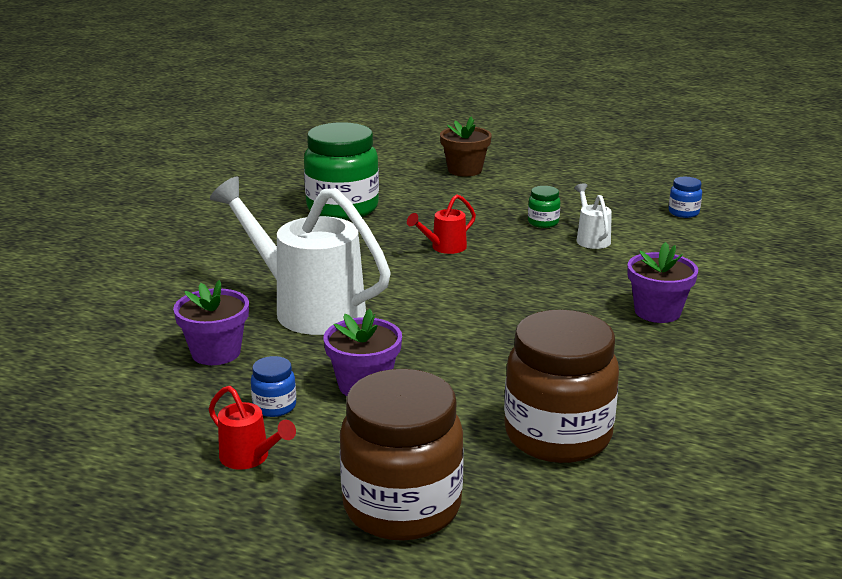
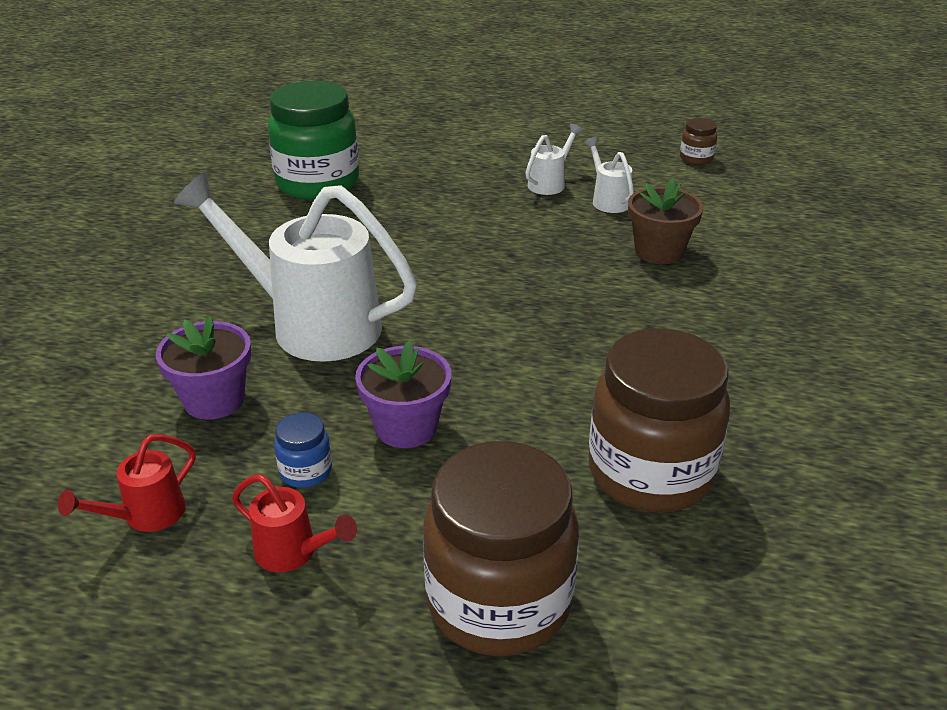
camera: 10 degrees left, 10 degrees up
(444, 248) = (449, 226): red watering can -> red watering can (146, 515)
(465, 170) = (443, 122): brown flower pot -> brown flower pot (659, 251)
(543, 222) = (549, 183): green jar -> white watering can
(657, 312) = (708, 290): purple flower pot -> none
(683, 213) = (696, 158): blue jar -> brown jar

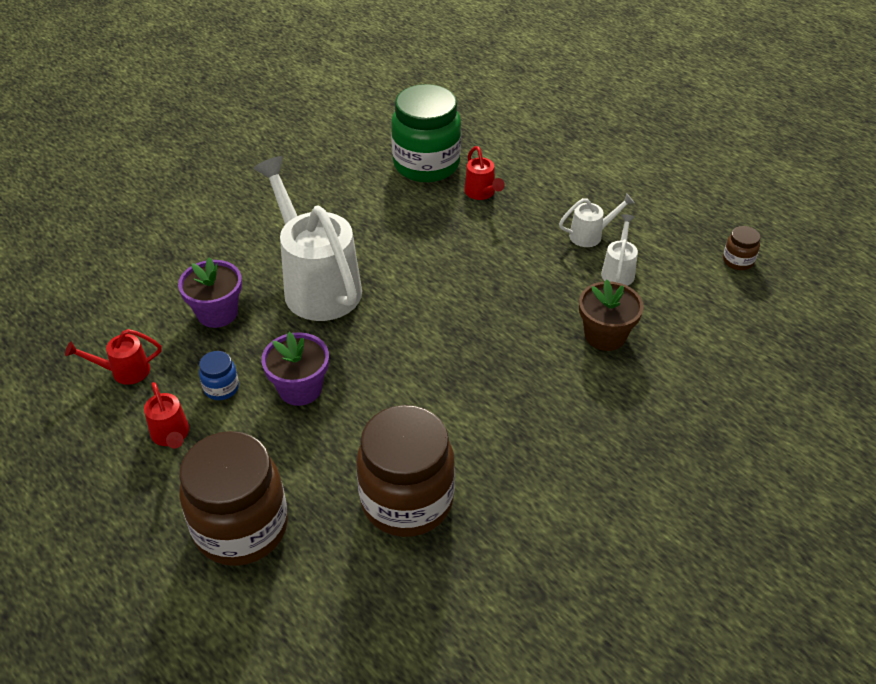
camera: 35 degrees right, 10 degrees up
(404, 187) = (481, 193): none -> red watering can

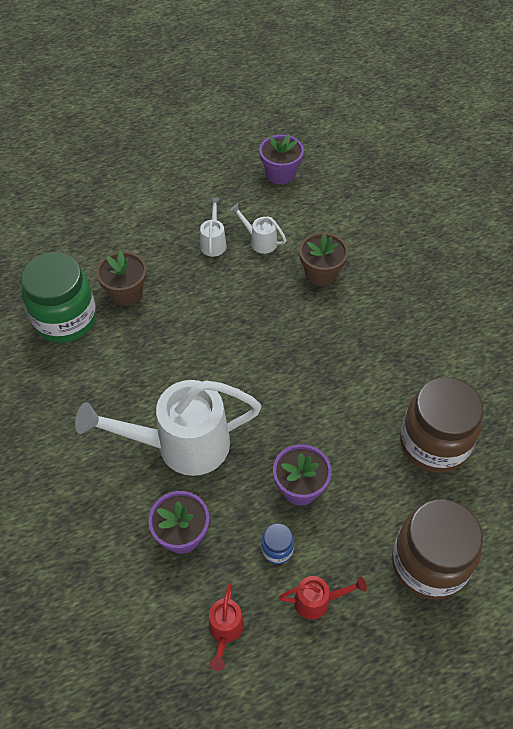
camera: 70 degrees left, 10 degrees up
(481, 193) = (126, 293): red watering can -> brown flower pot
(738, 261) = (280, 174): brown jar -> purple flower pot

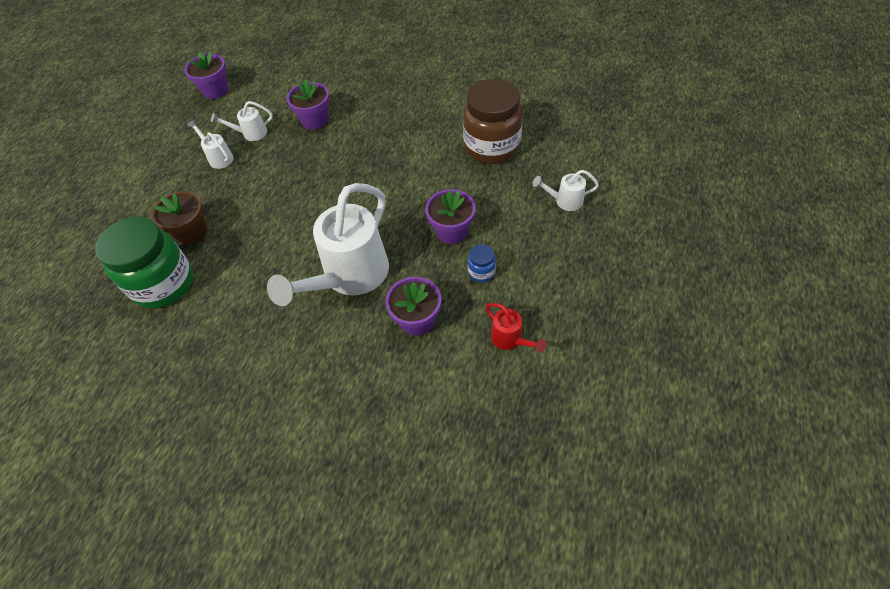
camera: 45 degrees left, 0 degrees up
(317, 601) = (537, 273): red watering can -> none
(321, 273) = (315, 120): brown flower pot -> purple flower pot
(429, 563) = (565, 201): brown jar -> white watering can

